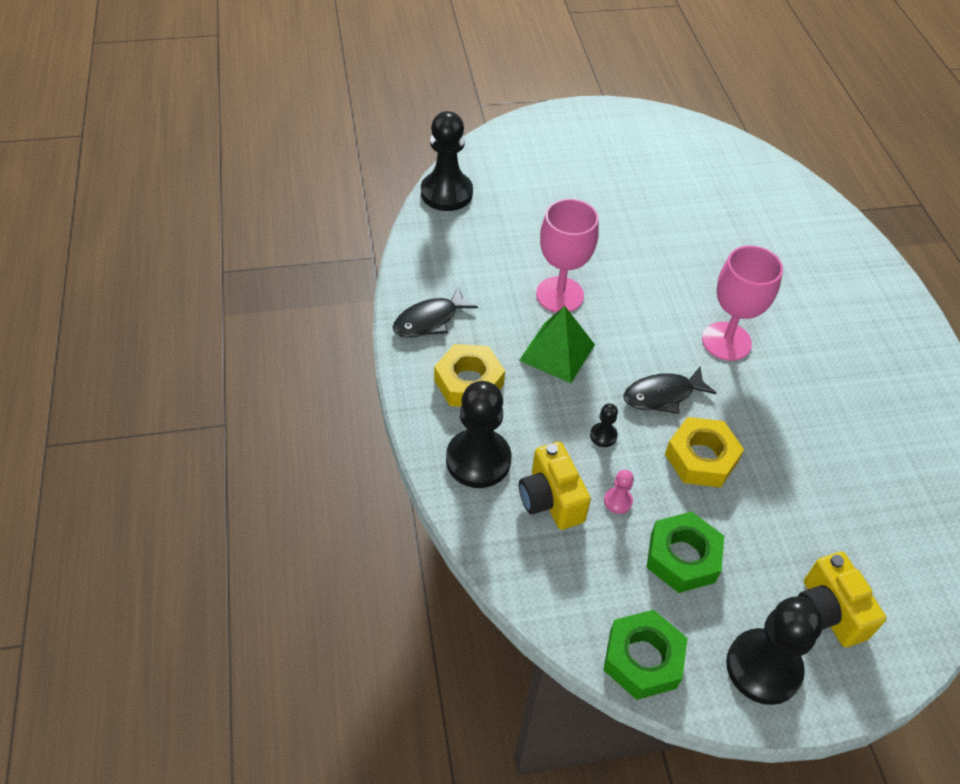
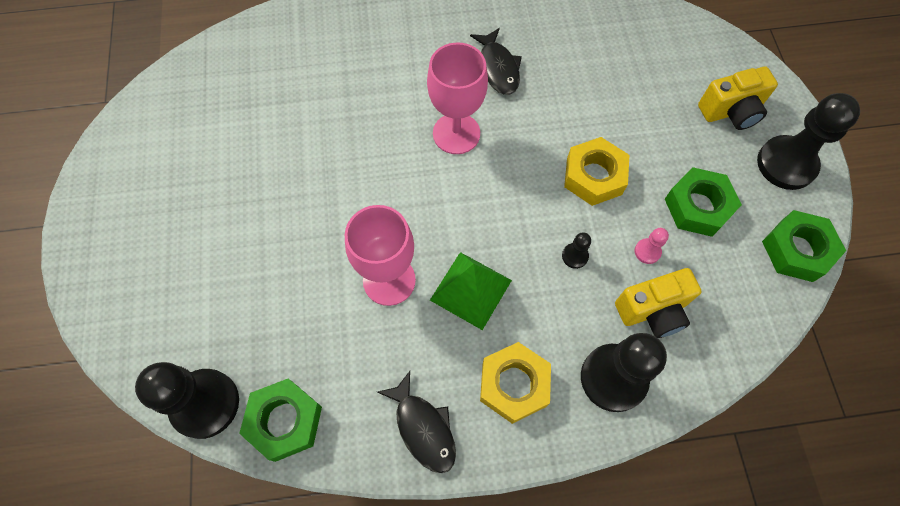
camera: 85 degrees left, 15 degrees up
(434, 237) = (285, 421): none -> green nut
(662, 395) = (524, 198): black fish -> black fish (498, 68)

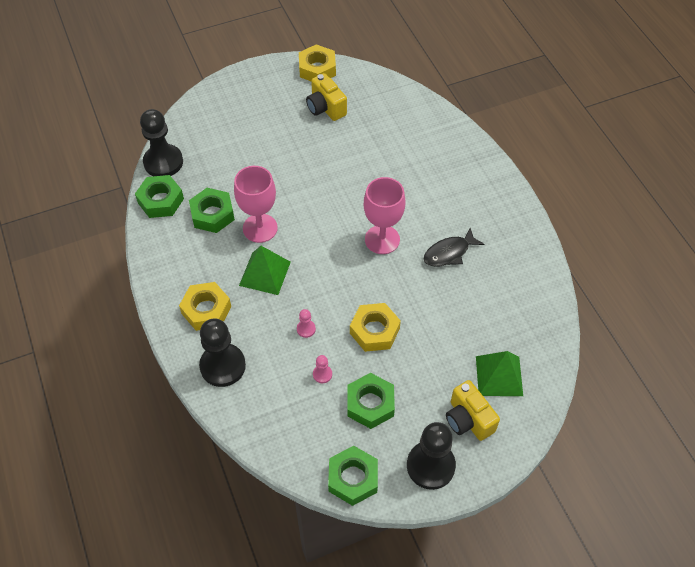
camera: 75 degrees right, 10 degrees down
(119, 139) = (317, 69): none -> yellow nut
(341, 344) = (212, 214): none -> green nut
(423, 428) = (169, 268): black fish -> none
(575, 256) = (306, 329): black pawn -> pink pawn
(652, 311) = (277, 383): yellow camera -> yellow camera (325, 108)
(678, 67) = (499, 376): none -> green pyramid

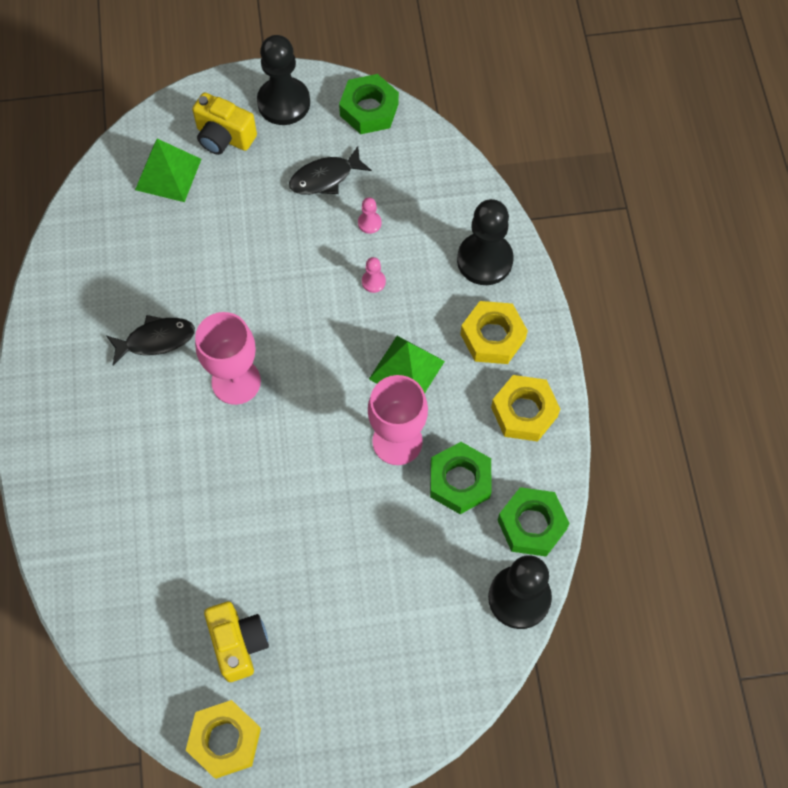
camera: 165 degrees left, 10 degrees up
(370, 404) = (325, 178): green nut -> black fish
(374, 331) = (291, 259): yellow nut -> yellow nut (524, 412)
(468, 420) = (224, 137): yellow camera -> yellow camera turned 135 degrees clockwise

